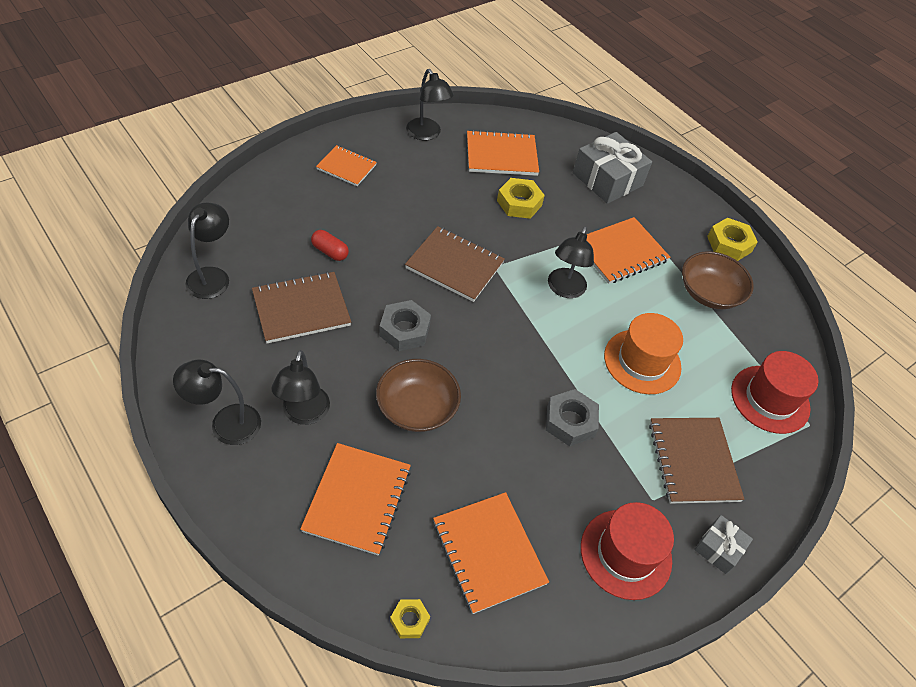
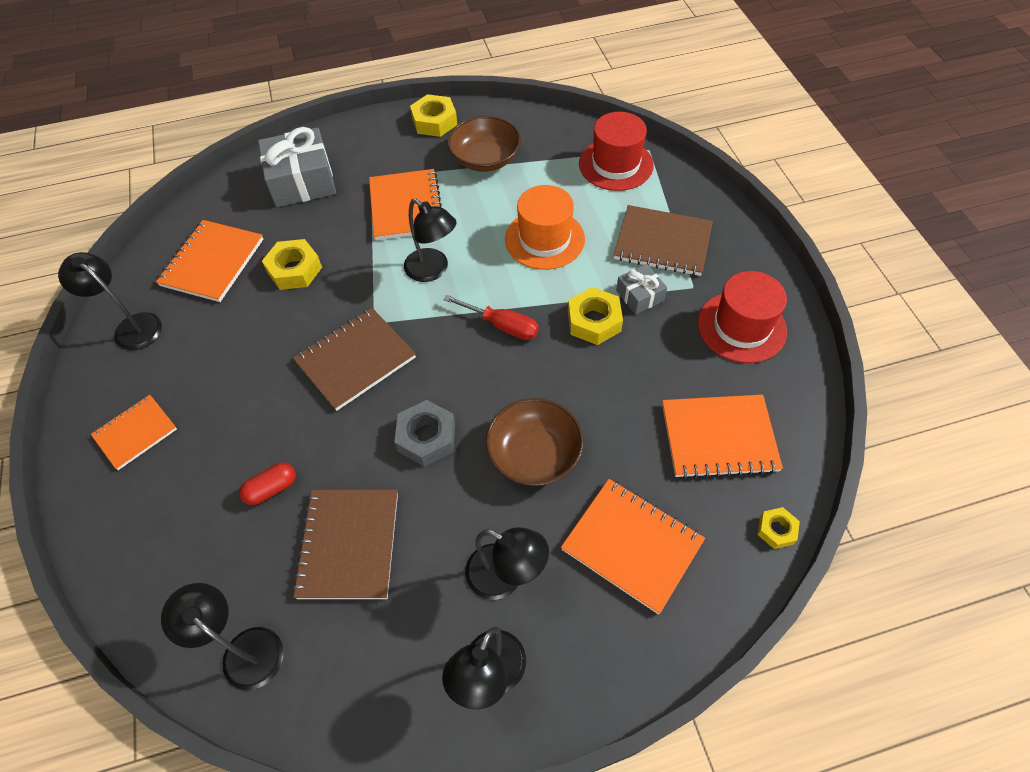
camera: 60 degrees left, 5 degrees up
(427, 134) = (131, 326): black lamp -> black lamp turned 135 degrees counterclockwise
(532, 352) = (501, 325): none -> red screwdriver
(570, 422) = (594, 321): grey nut -> yellow nut
(719, 548) = (750, 258): grey gift -> grey gift (639, 295)

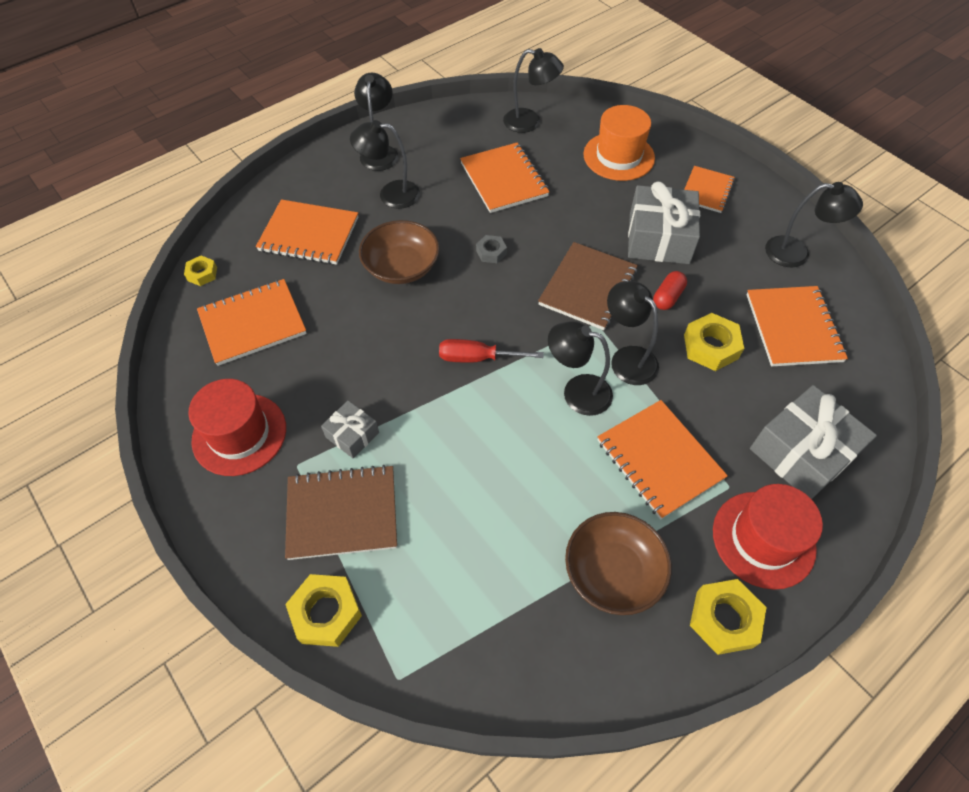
camera: 155 degrees right, 0 degrees up
(241, 390) = (659, 238): none -> grey gift
(271, 488) = (580, 191): red capsule -> red capsule (667, 297)
(348, 544) = (504, 180): brown notebook -> orange notebook
(371, 283) = (627, 358): none -> black lamp
(427, 437) = (491, 252): grey nut -> grey nut, size x0.58
(544, 239) = (480, 471): orange hat -> orange hat (618, 156)
(594, 321) = (391, 391): yellow nut -> yellow nut (326, 613)
(615, 164) = (436, 628): red hat -> red hat (763, 539)

